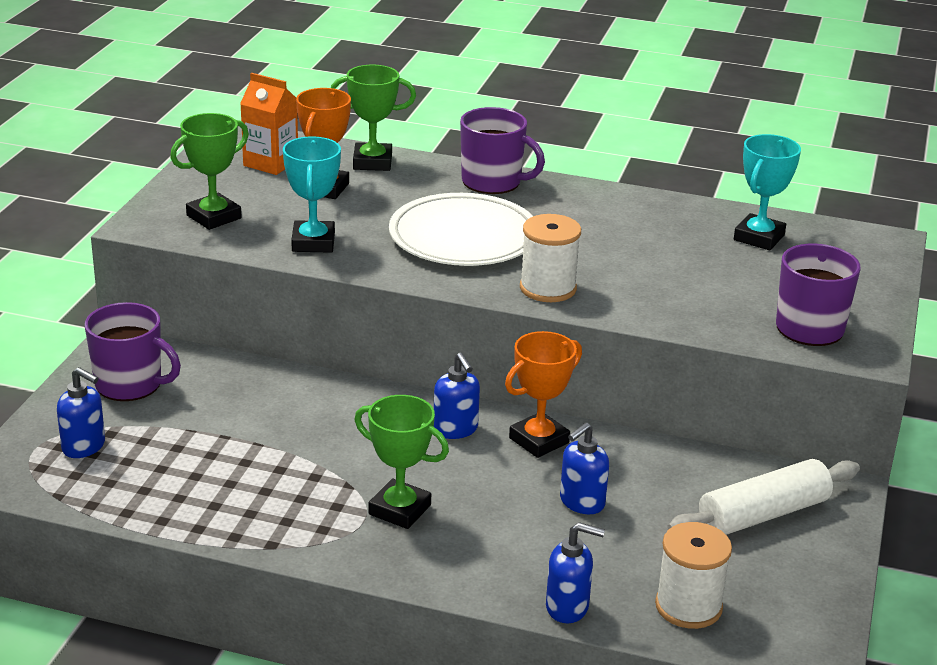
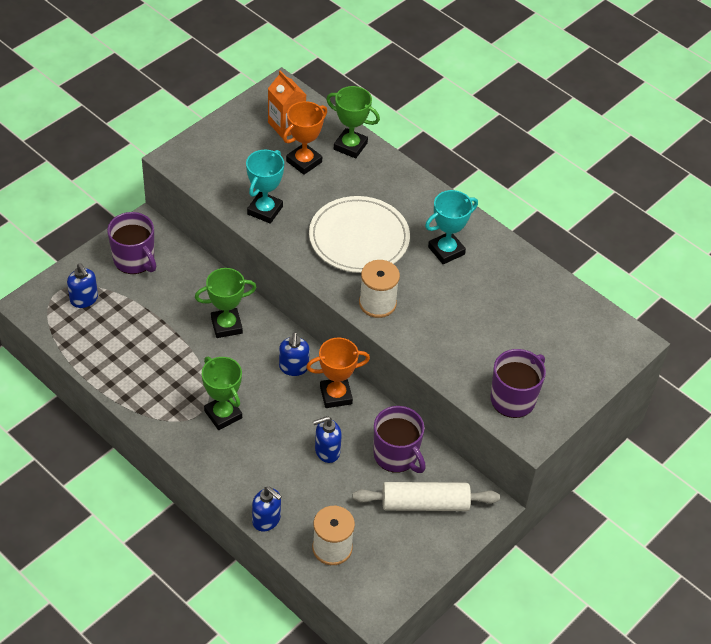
camera: 25 degrees right, 20 degrees up
(214, 217) = (221, 165): green trophy -> green trophy (226, 325)
(493, 182) = (414, 192): purple mug -> purple mug (396, 455)
(759, 237) = (548, 307): turquoise trophy -> turquoise trophy (446, 250)

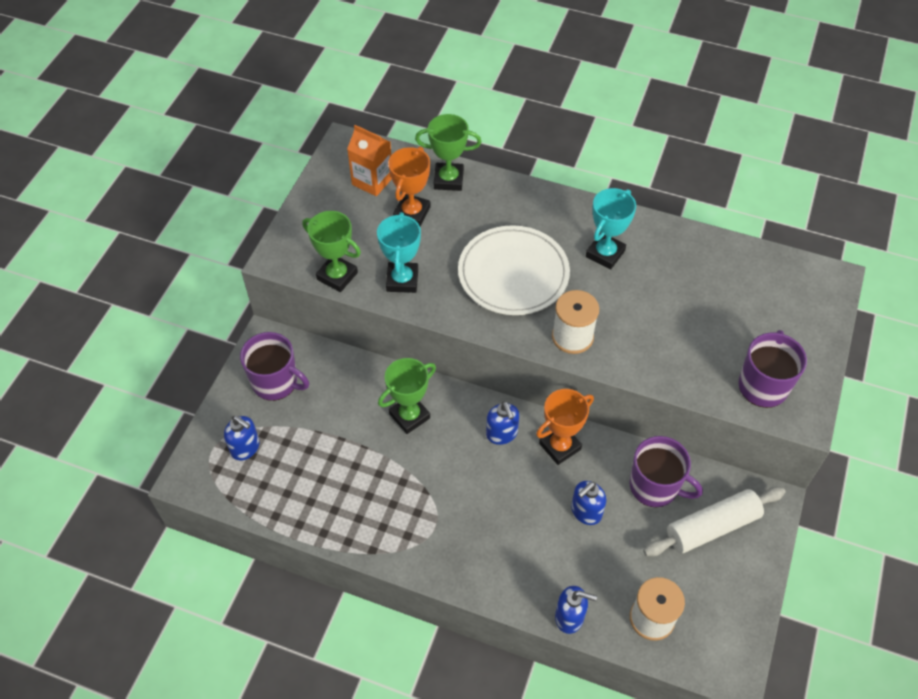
camera: 20 degrees left, 5 degrees up
(223, 414) = (460, 517): green trophy -> green trophy (337, 276)

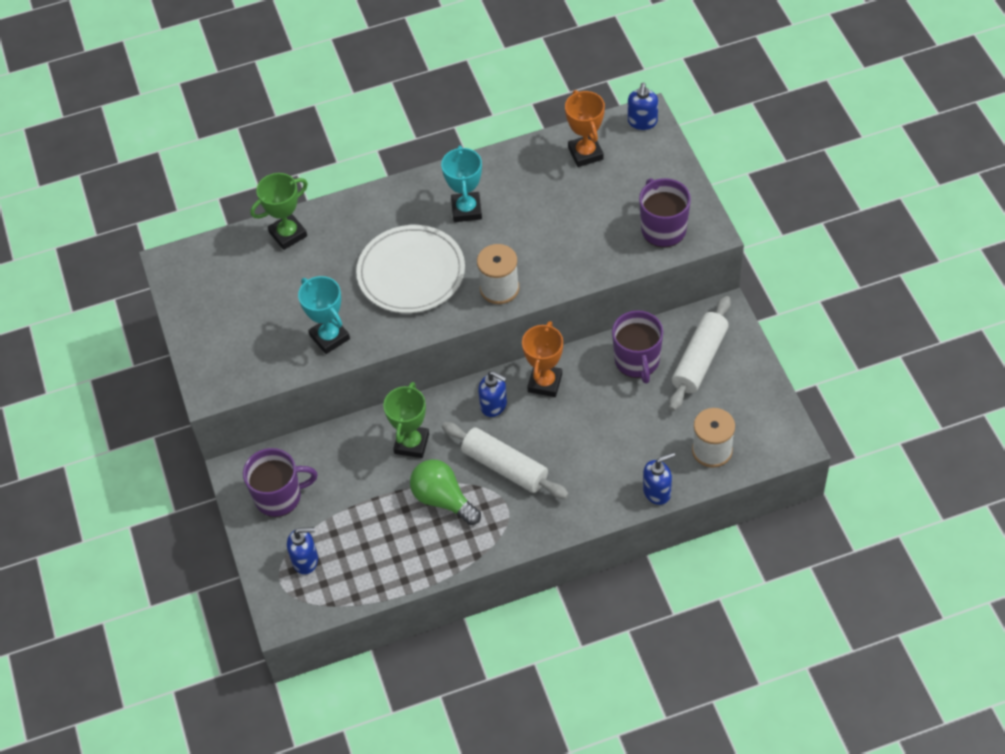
camera: 35 degrees left, 0 degrees up
(337, 276) = (274, 370): green trophy -> none
(372, 181) = (225, 277): orange carton -> none
(390, 481) = (443, 499): none -> green light bulb
(412, 213) = (284, 280): orange trophy -> orange trophy (585, 153)
(463, 492) = (504, 467): none -> white rolling pin
(586, 512) = (605, 414): blue soap dispenser -> blue soap dispenser (642, 122)
(655, 486) = (637, 361): purple mug -> purple mug turned 90 degrees clockwise

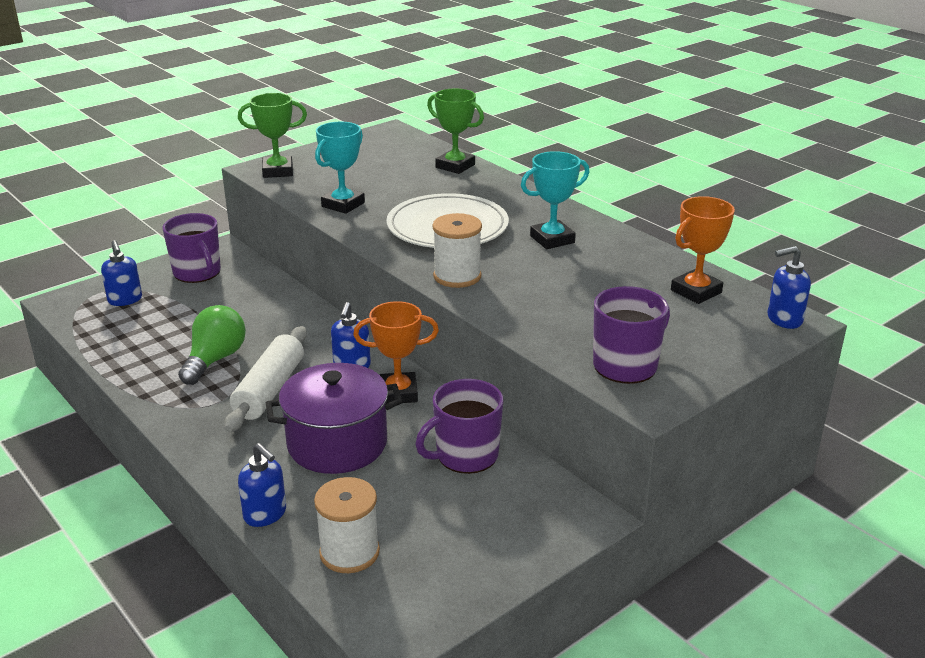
camera: 65 degrees right, 25 degrees down
(411, 443) = (282, 327): green trophy -> green trophy (278, 171)
(593, 435) = (337, 443): none -> purple pot
(700, 360) = (496, 509): white rolling pin -> none

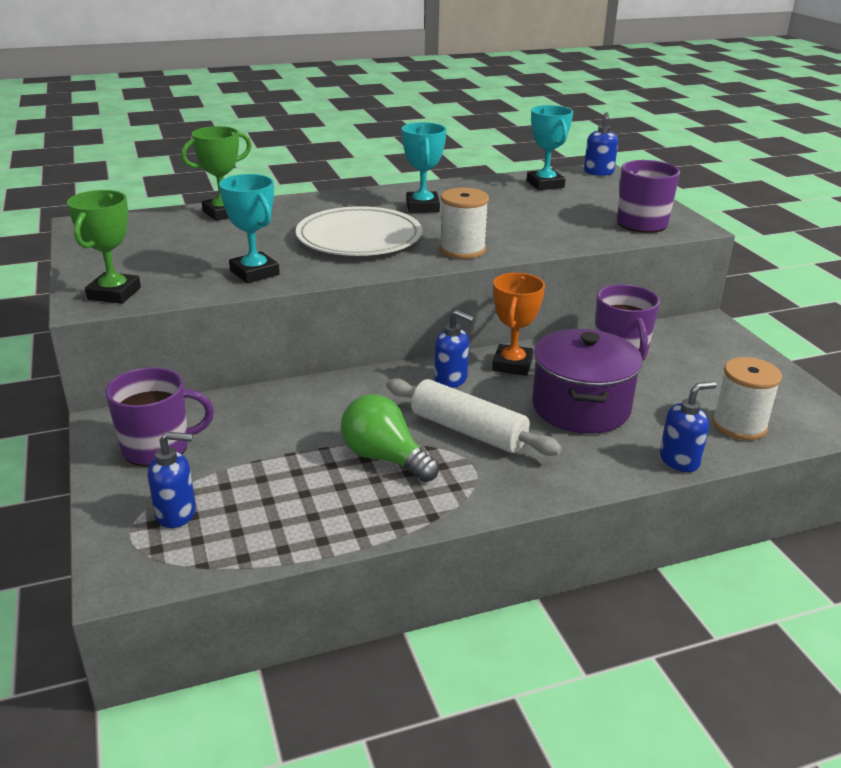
camera: 70 degrees left, 0 degrees up
(696, 291) = (545, 184): orange trophy -> turquoise trophy

